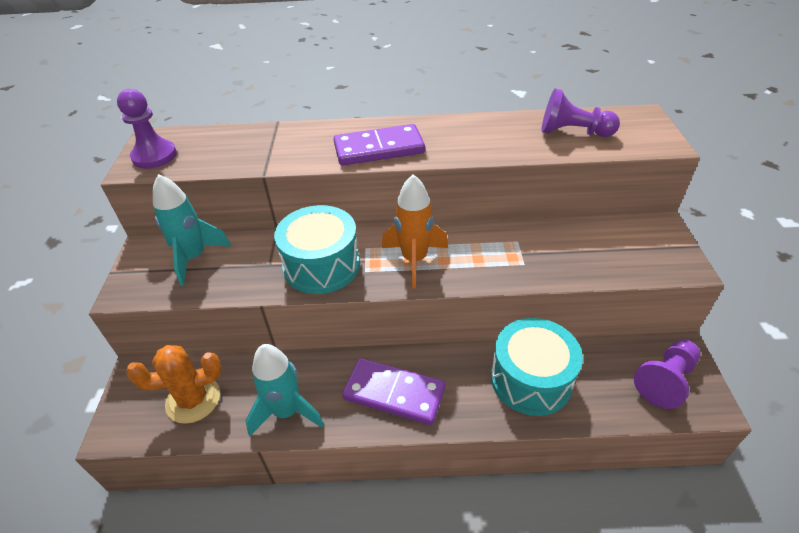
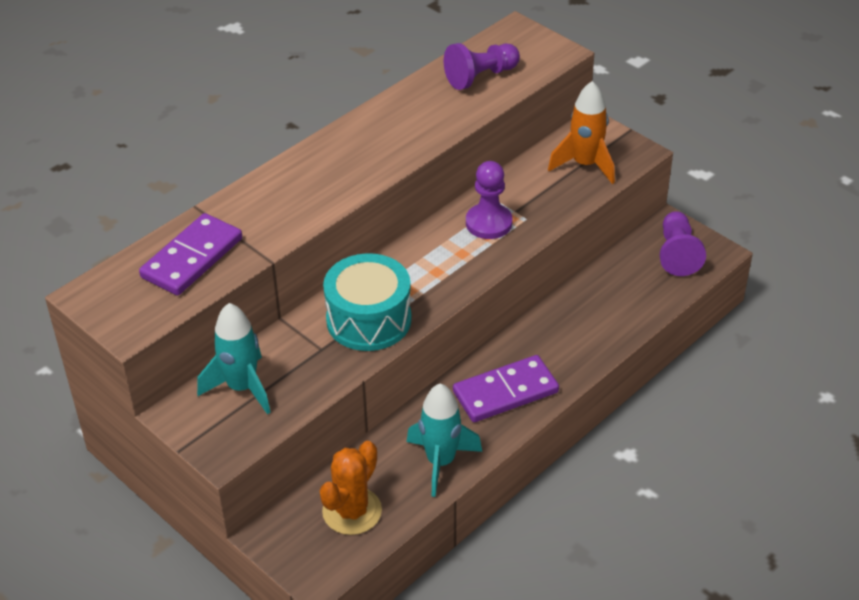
camera: 45 degrees left, 0 degrees up
(154, 156) = (129, 307): purple pawn -> purple pawn (488, 223)
(379, 149) = (339, 180): purple domino -> purple domino (192, 258)
(414, 260) = (439, 267): orange rocket -> orange rocket (585, 165)
(531, 379) = (591, 314): turquoise drum -> none

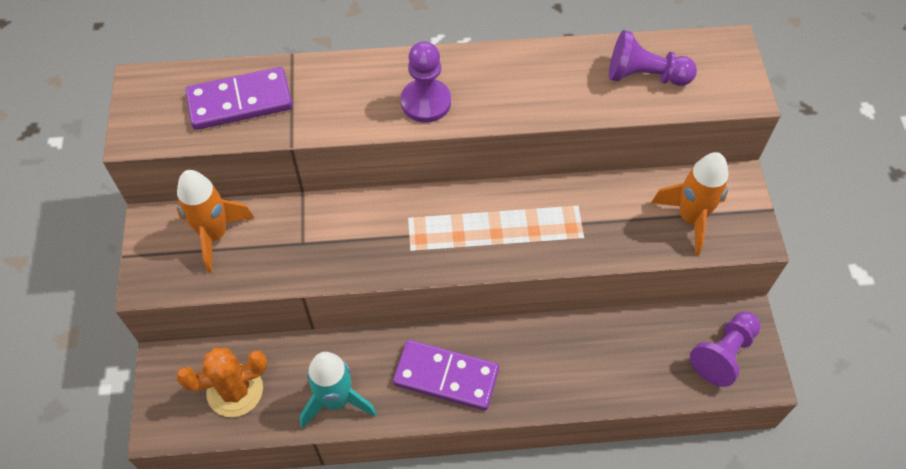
camera: 40 degrees right, 15 degrees up
(242, 388) = (215, 235): turquoise rocket -> orange rocket
(369, 320) = (362, 243): turquoise drum -> none
(488, 223) = (547, 219): purple pawn -> purple pawn (426, 102)

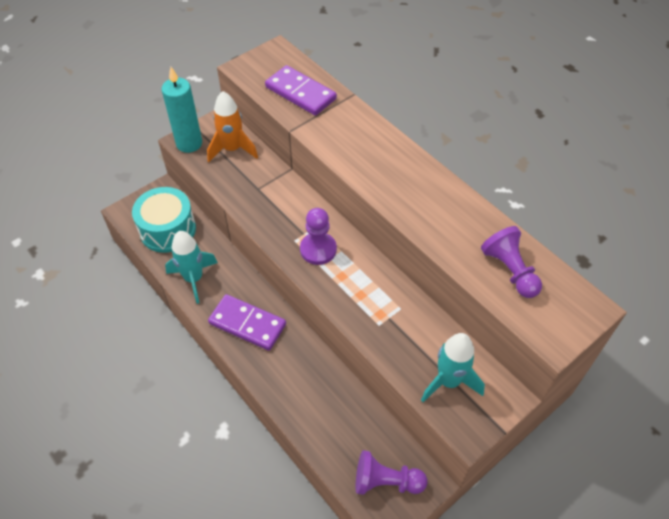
camera: 55 degrees right, 5 degrees down
(159, 277) = (189, 143): none -> turquoise candle
(235, 390) = (168, 230): orange cactus -> turquoise drum
(426, 102) = (376, 170): purple pawn -> purple pawn (318, 249)
(446, 376) = (247, 324): purple domino -> purple domino turned 45 degrees counterclockwise
(690, 218) = (449, 381): orange rocket -> turquoise rocket

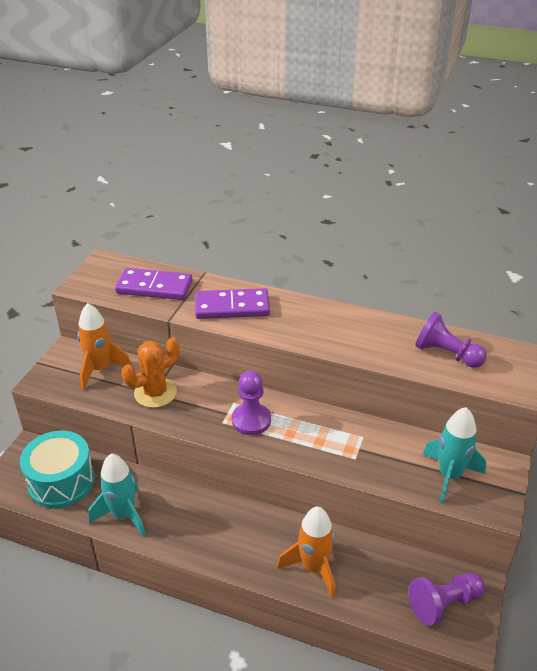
camera: 30 degrees left, 15 degrees down
(189, 143) = (50, 381): turquoise candle -> none
(247, 324) = (210, 530): purple domino -> purple domino (232, 307)
(260, 189) = (155, 393): none -> orange cactus
(304, 395) = (313, 567): none -> orange rocket

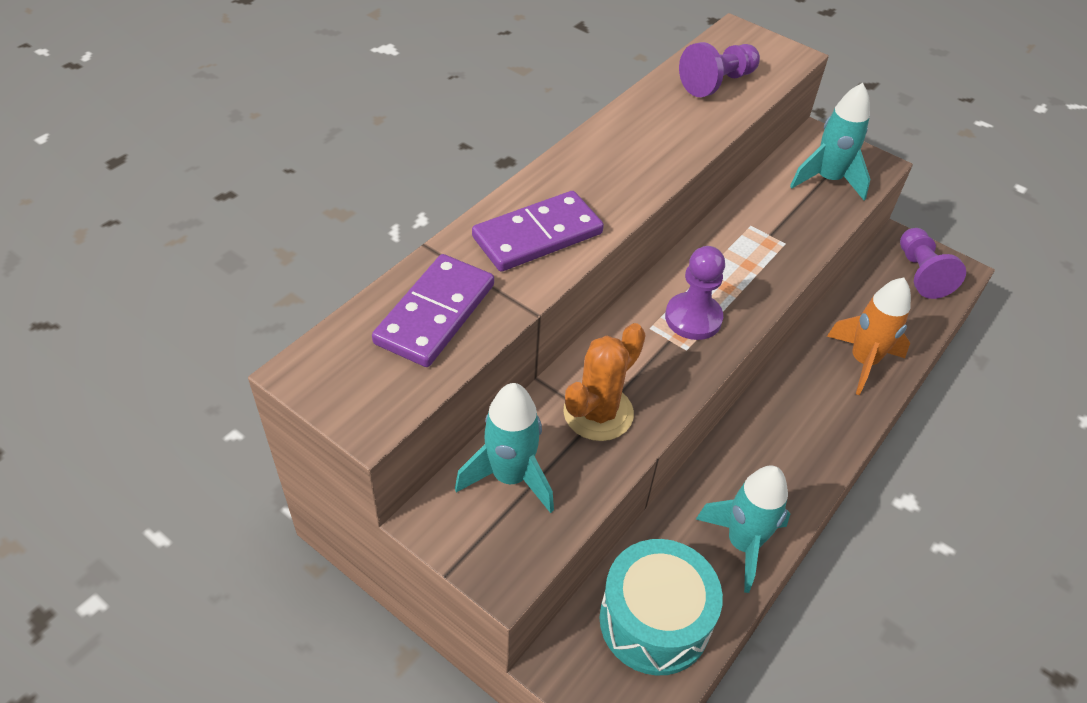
camera: 75 degrees left, 10 degrees up
(100, 369) = (510, 477): orange rocket -> turquoise rocket
(155, 393) = (598, 413): orange cactus -> orange cactus turned 60 degrees clockwise
(232, 307) = (537, 235): purple domino -> purple domino turned 45 degrees clockwise

